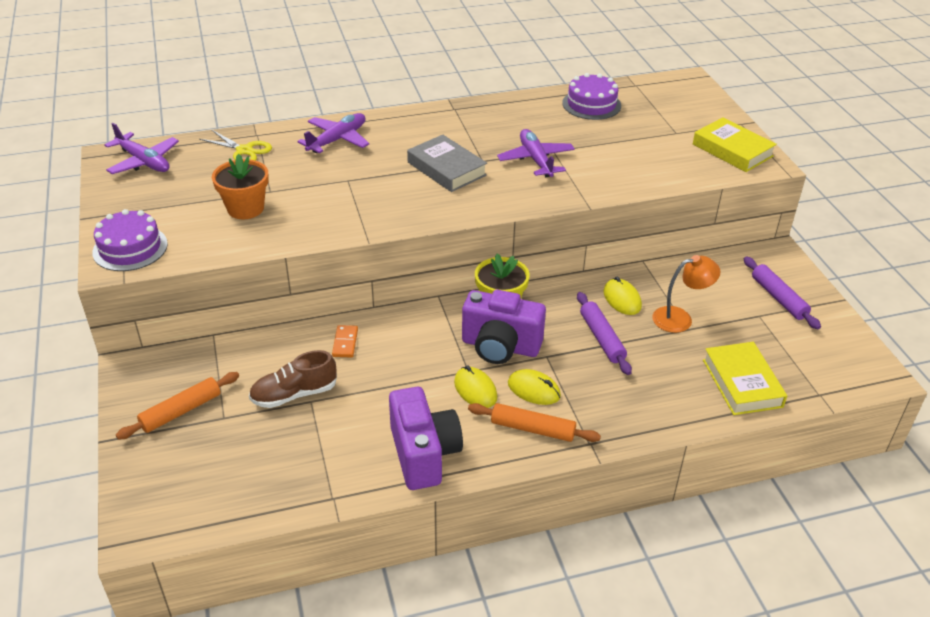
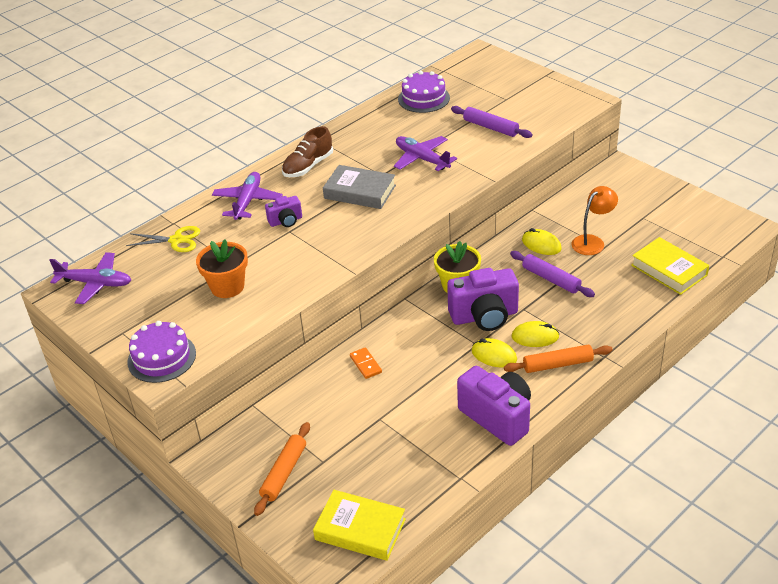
camera: 25 degrees left, 0 degrees up
(294, 394) = (362, 419): brown shoe -> brown shoe (308, 166)
(353, 170) = (286, 221): none -> purple camera
(732, 150) = (557, 98): yellow book -> yellow book (360, 529)
(778, 298) = (646, 199): purple rolling pin -> purple rolling pin (490, 127)

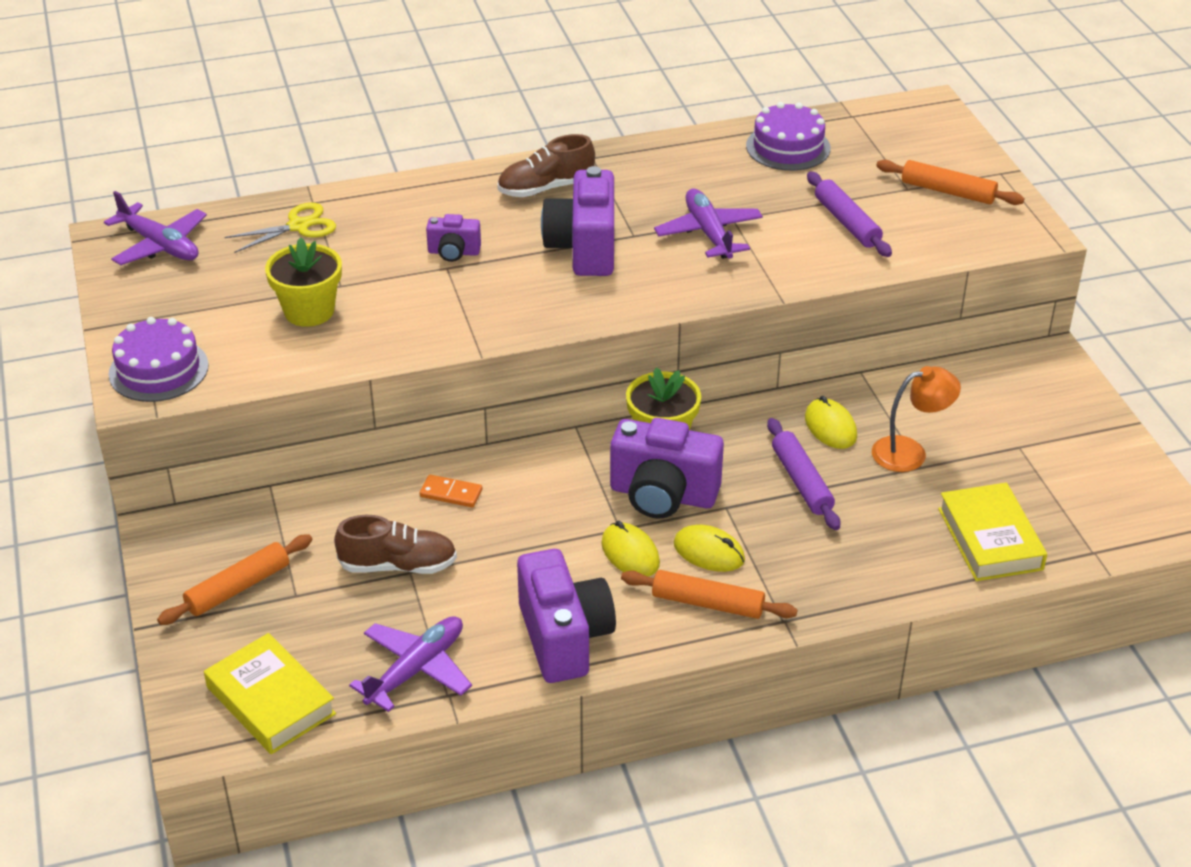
camera: 25 degrees right, 0 degrees up
(176, 240) = (298, 226): yellow scissors -> yellow scissors turned 60 degrees counterclockwise
(227, 287) = (309, 311): orange flower pot -> yellow flower pot
(247, 201) = (428, 207): purple plane -> purple plane (416, 669)
(360, 192) = (584, 248): grey book -> purple camera
(365, 364) = (451, 493): orange domino -> orange domino turned 75 degrees counterclockwise
(369, 418) = (398, 565): none -> brown shoe
(528, 93) = (948, 191): none -> orange rolling pin

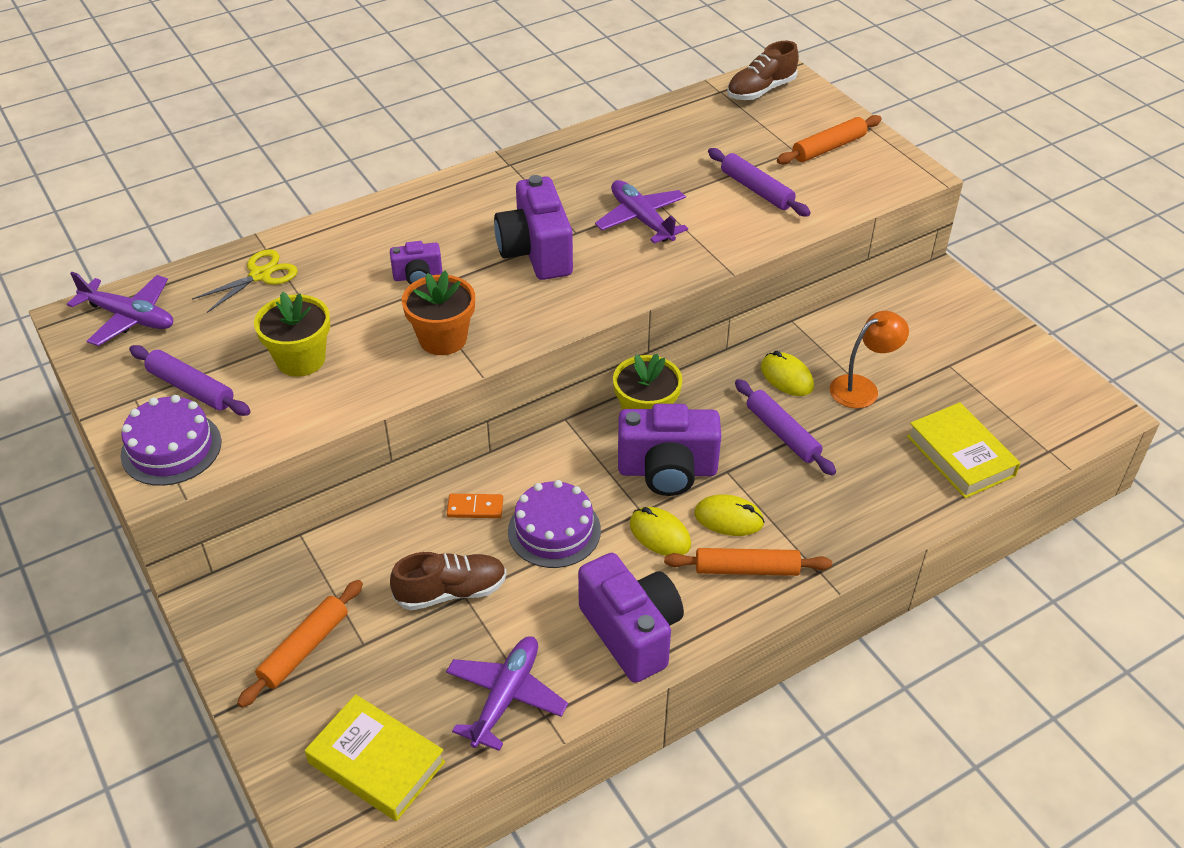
camera: 15 degrees left, 5 degrees up
(195, 319) = (191, 388): none -> purple rolling pin
(456, 315) = (443, 339): none -> orange flower pot
(546, 188) = (479, 200): brown shoe -> brown shoe (761, 90)
(788, 147) = (677, 128): purple cake -> purple cake (554, 530)
(948, 191) = (829, 148): orange rolling pin -> orange rolling pin turned 45 degrees counterclockwise

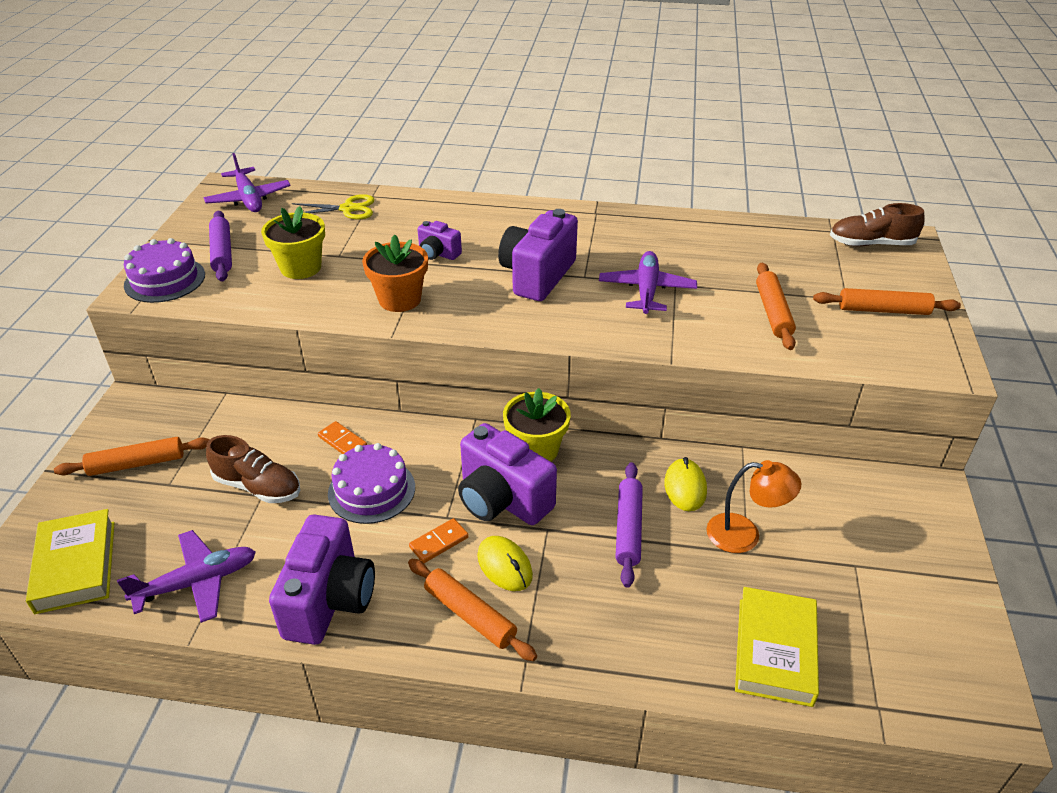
camera: 40 degrees right, 5 degrees down
(660, 534) = (439, 542): yellow mouse -> orange domino
(756, 190) = (773, 312): purple rolling pin -> orange rolling pin

